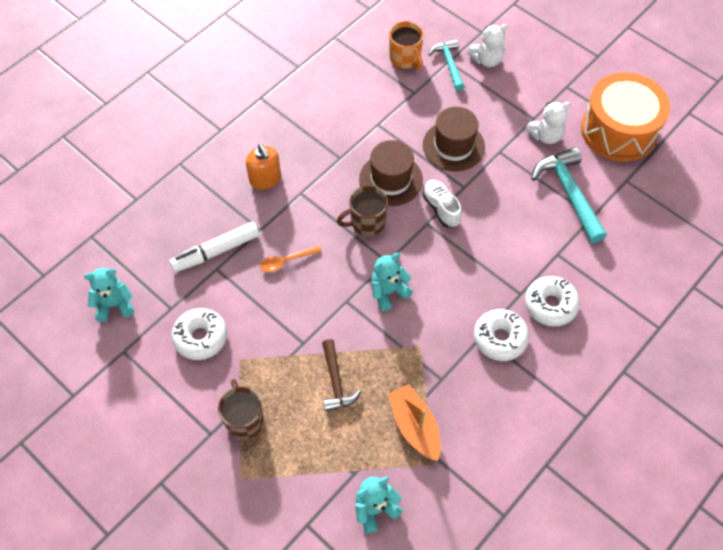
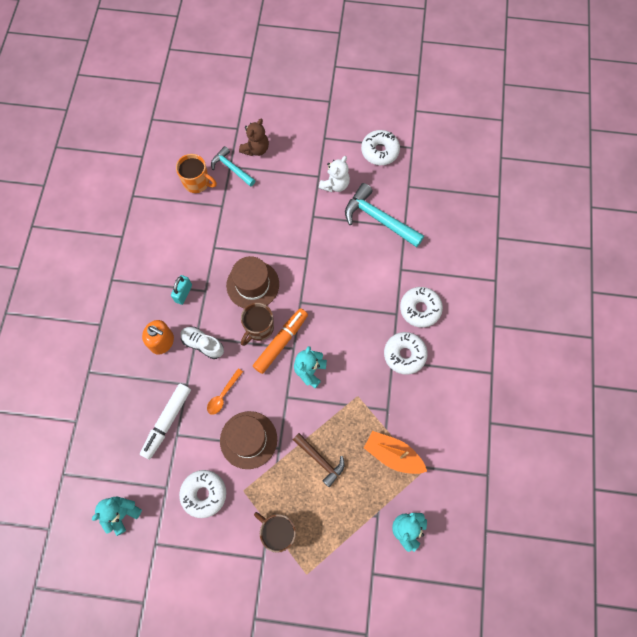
camera: 35 degrees left, 10 degrees up
(317, 148) = (183, 293): none -> turquoise padlock
(379, 248) = (281, 342): none -> orange marker
(441, 208) = (302, 284): white shoe -> white shoe (203, 344)
(453, 146) = (278, 231): brown hat -> brown hat (248, 440)
(487, 60) = (256, 149): white teddy bear -> brown teddy bear
(618, 130) = (380, 151): orange drum -> white donut

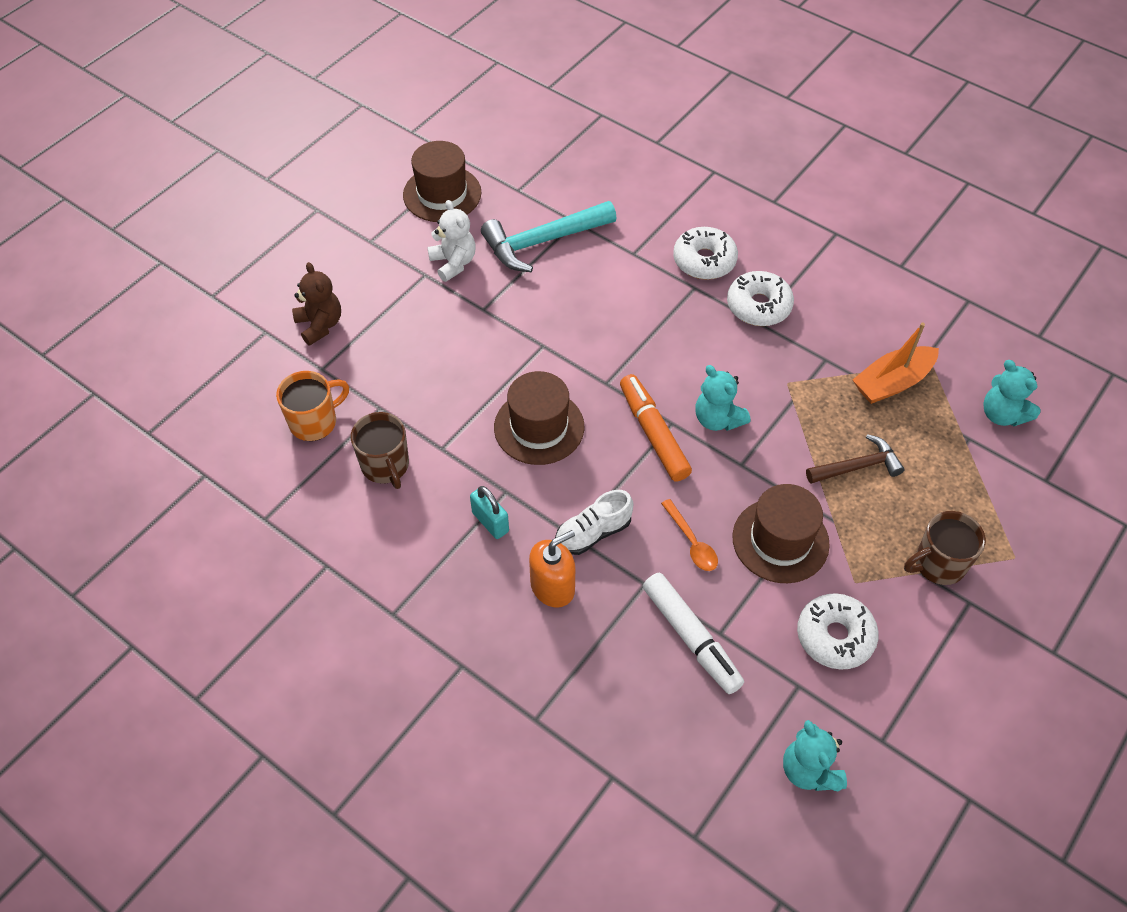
camera: 60 degrees left, 15 degrees down
(231, 168) = (326, 368): turquoise hammer -> none
(259, 328) = (614, 450): brown mug -> brown mug (385, 466)
(380, 151) = (442, 194): white donut -> brown hat

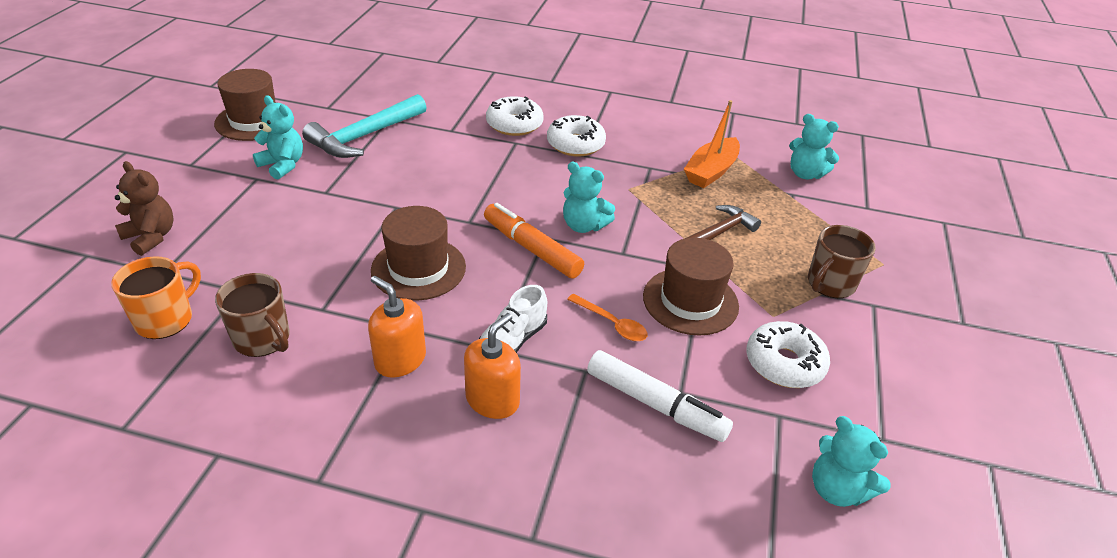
camera: 25 degrees left, 15 degrees down
(453, 263) = (283, 165): white teddy bear -> turquoise teddy bear
(490, 522) = (400, 360): turquoise padlock -> orange soap dispenser

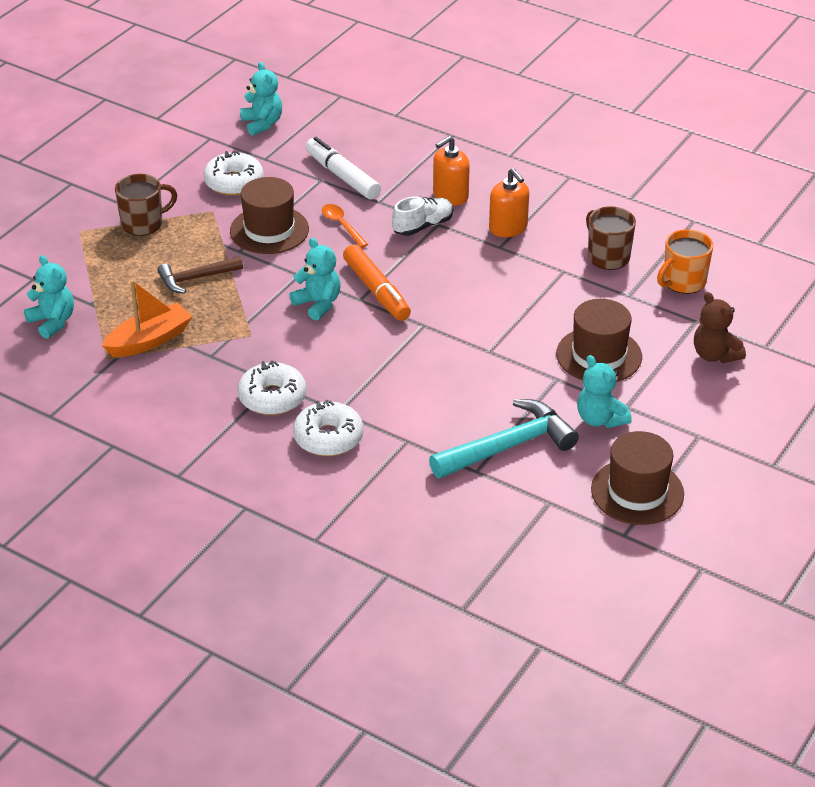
camera: 160 degrees left, 0 degrees up
(418, 268) = (480, 289): brown hat -> brown hat (599, 355)

